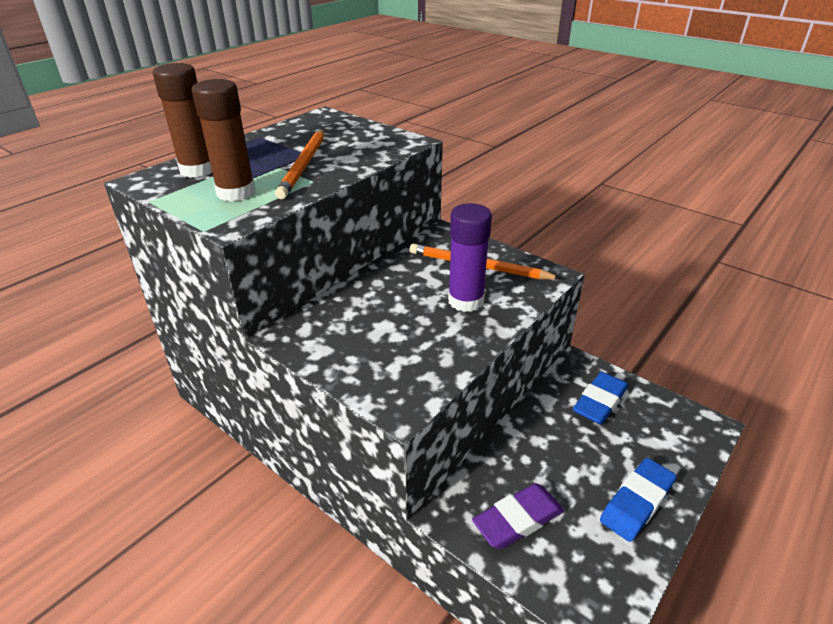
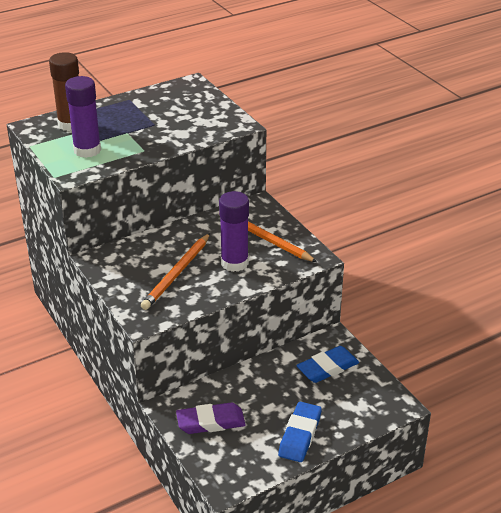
camera: 20 degrees right, 0 degrees up
(236, 193) = (87, 150): brown glue stick -> purple glue stick
(304, 165) = (145, 134): orange pencil -> orange pencil (177, 273)
(636, 502) = (300, 435): blue eraser -> blue eraser turned 45 degrees counterclockwise

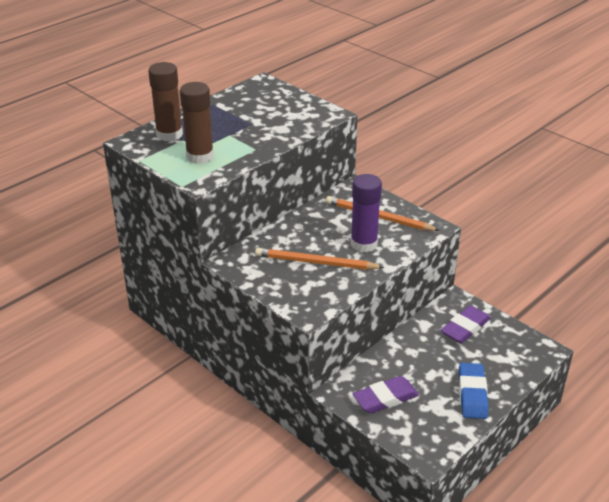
camera: 15 degrees left, 0 degrees up
(87, 150) = (200, 156): purple glue stick -> brown glue stick
(177, 273) = (315, 262): orange pencil -> orange pencil turned 90 degrees clockwise
(327, 368) = (465, 328): blue eraser -> purple eraser

